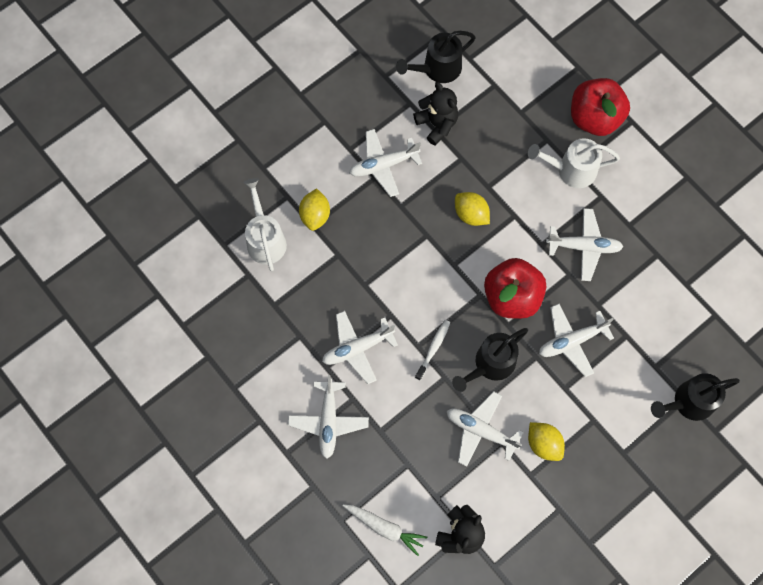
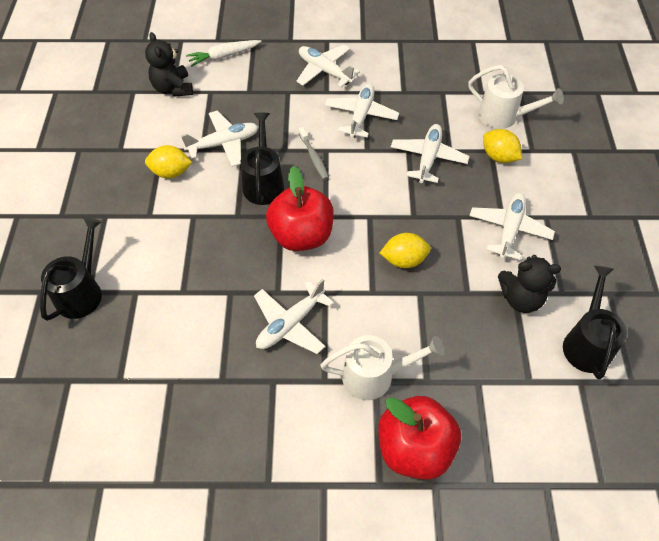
camera: 130 degrees right, 15 degrees down
(433, 348) = (314, 157): white toothbrush -> grey toothbrush
(571, 170) = (375, 375): white watering can -> white watering can turned 45 degrees clockwise
(572, 341) = (222, 248): white plane -> white plane (428, 158)

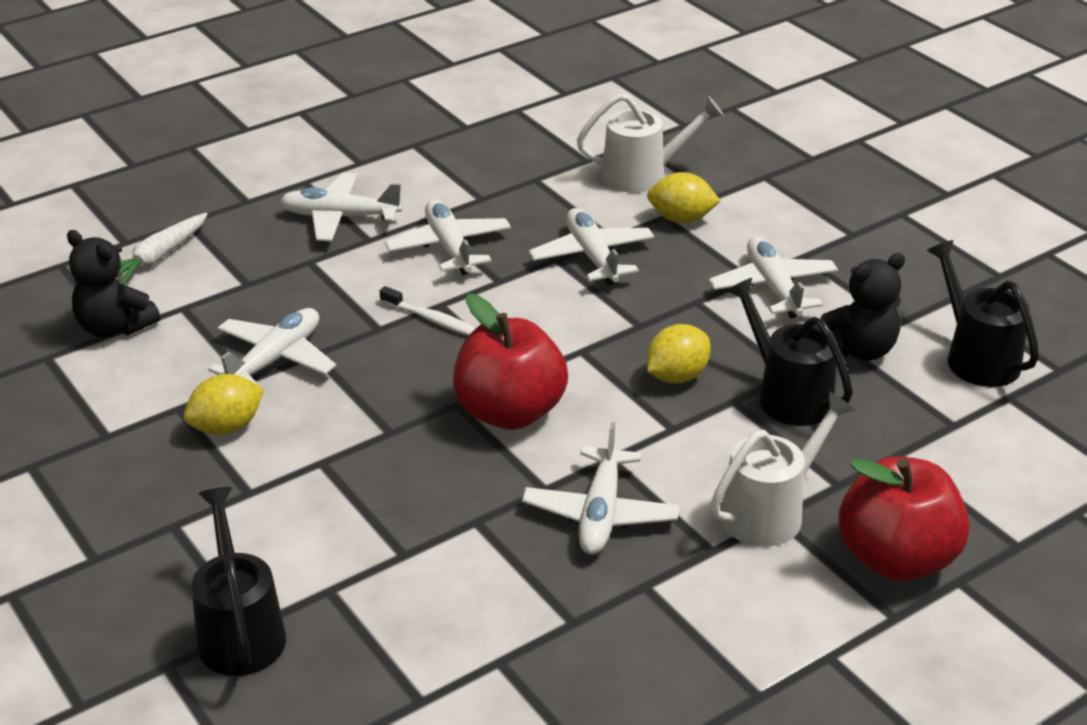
camera: 35 degrees left, 20 degrees down
(263, 182) = (387, 378): black watering can -> black watering can (787, 395)
(314, 157) = (432, 319): grey toothbrush -> white toothbrush

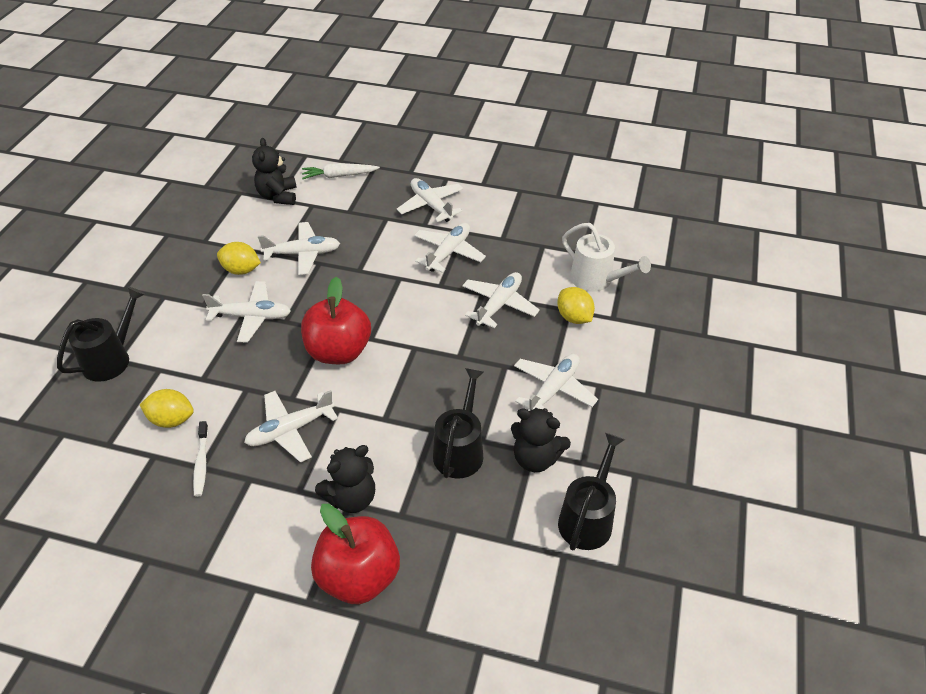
camera: 50 degrees right, 10 degrees up
(339, 458) = (251, 317): none -> white plane
(432, 319) = (384, 282): white toothbrush -> white toothbrush (201, 463)
(677, 376) = (430, 395): yellow lemon -> yellow lemon (172, 420)
(770, 511) = (351, 498): white watering can -> black teddy bear

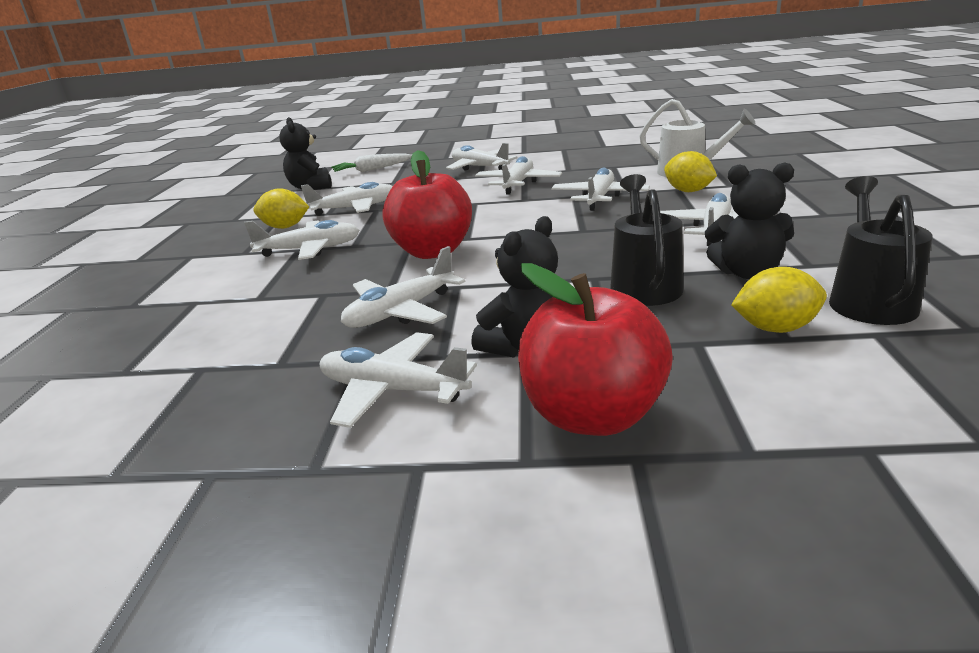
camera: 10 degrees left, 20 degrees down
(112, 358) = (124, 305): black watering can -> none
(172, 420) = (222, 334): yellow lemon -> yellow lemon (775, 328)
(201, 463) = (279, 360): white toothbrush -> none
(259, 517) = (392, 390): none -> white plane

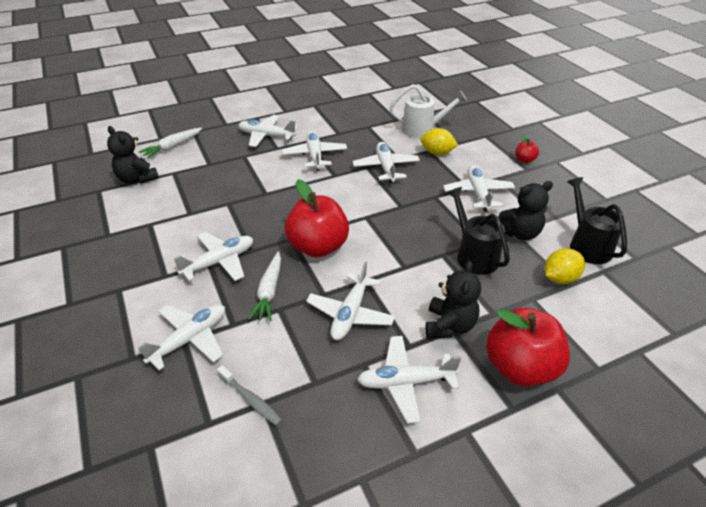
camera: 30 degrees left, 15 degrees up
(191, 362) = (251, 399): none -> grey toothbrush
(285, 227) = (169, 237): yellow lemon -> none
(330, 279) = (269, 291): none -> white carrot
(354, 208) = (208, 204): white plane -> white plane (189, 339)
(829, 206) = (524, 160): none -> red apple

